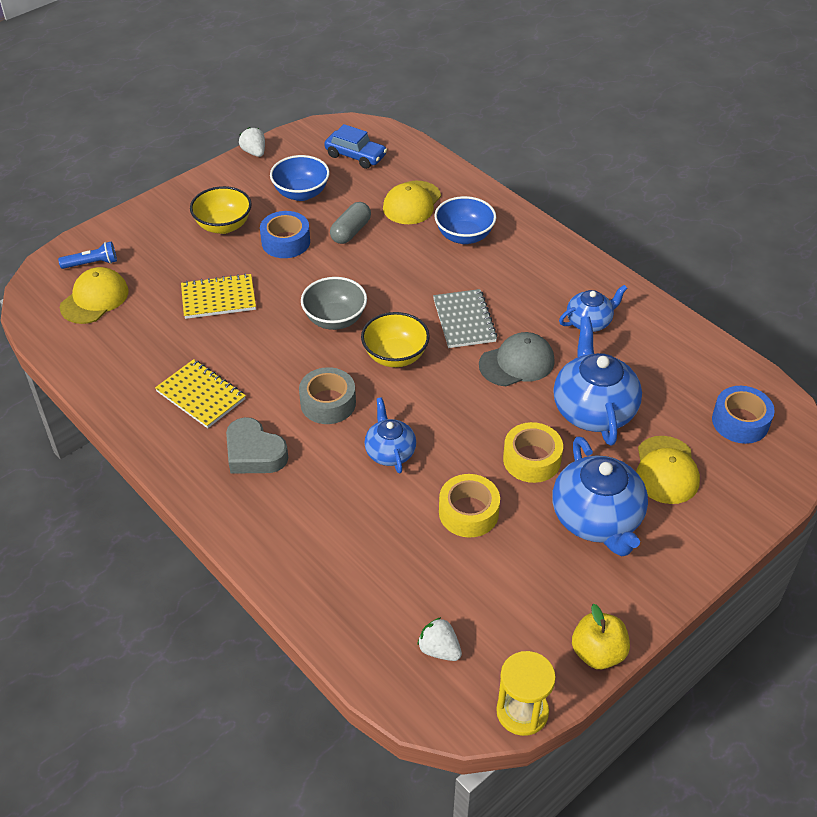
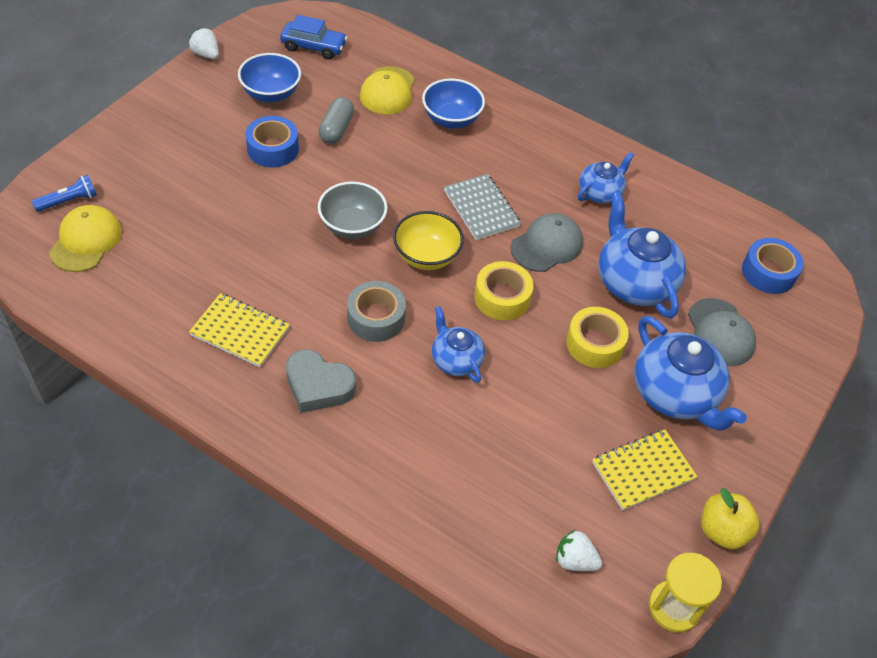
camera: 20 degrees left, 5 degrees up
(218, 298) = (222, 221): yellow notebook -> yellow notebook (643, 471)
(223, 226) = (200, 139): yellow bowl -> none
(468, 512) = (553, 410): yellow tape -> yellow tape (502, 297)
(666, 470) = (720, 332): yellow cap -> grey cap

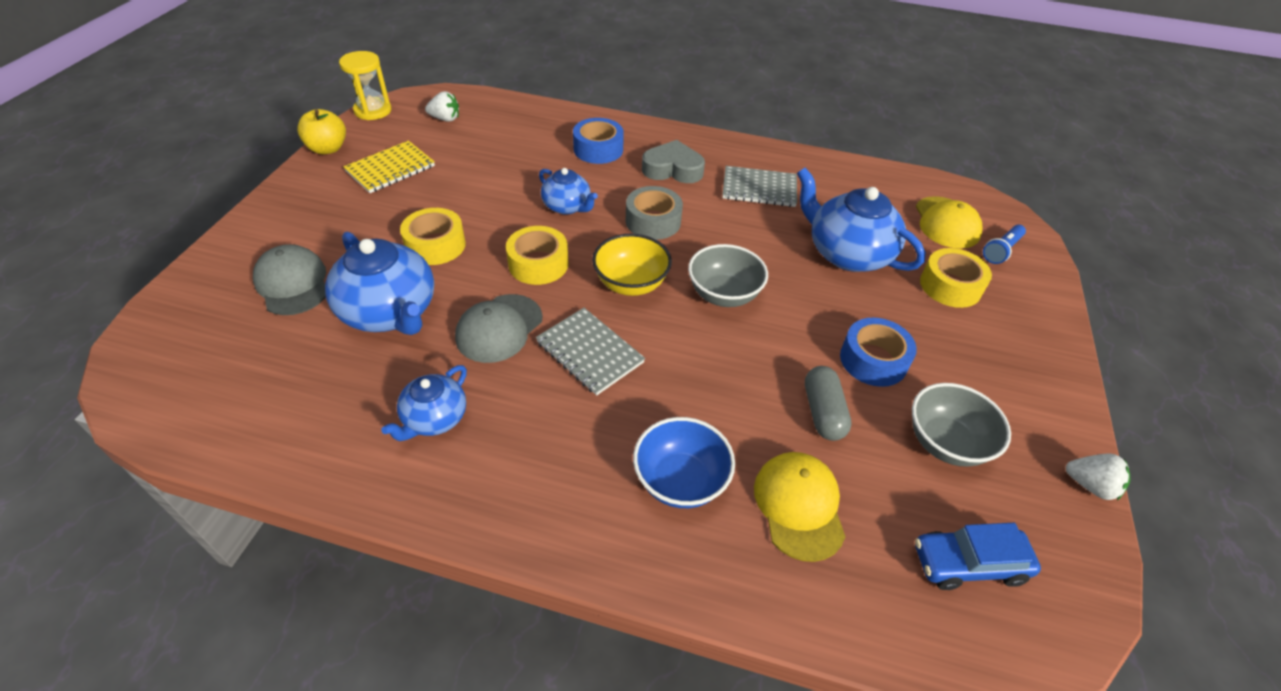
camera: 165 degrees right, 5 degrees down
(153, 183) = (950, 286): none -> yellow tape
(240, 332) = (759, 189): yellow notebook -> grey notebook
(271, 94) = (945, 443): blue bowl -> grey bowl
(675, 394) = (354, 222): blue teapot -> blue teapot (847, 253)
(768, 272) = (206, 365): blue tape -> blue tape (598, 149)

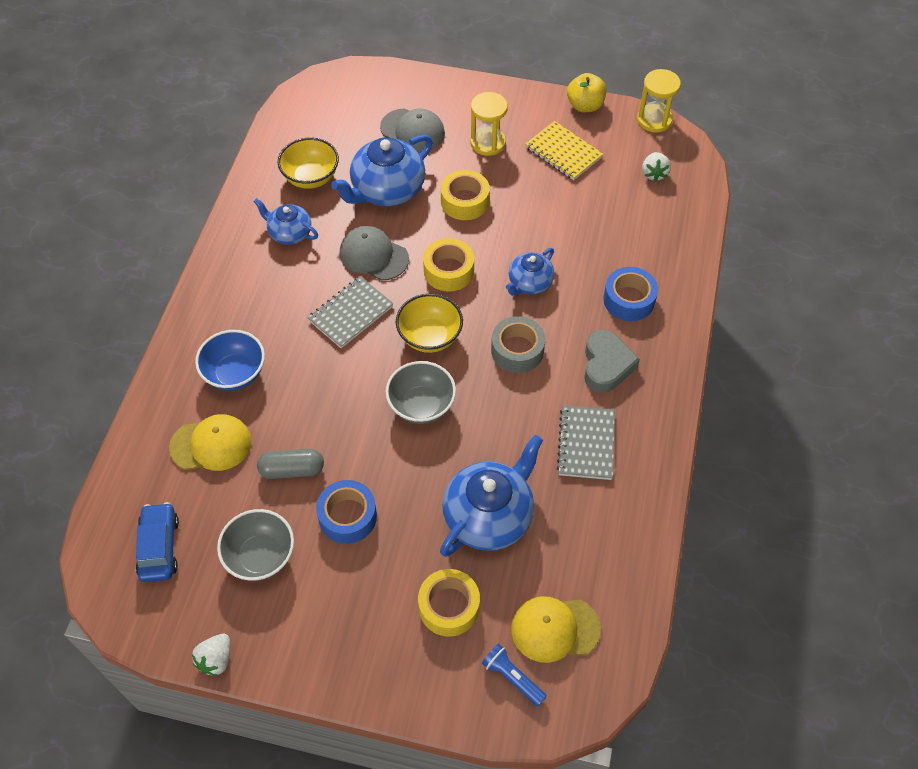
camera: 90 degrees right, 10 degrees up
(293, 283) = (412, 130): grey cap -> grey cap turned 60 degrees clockwise
(332, 393) = (311, 177): none -> yellow bowl
(348, 221) = (488, 143): none -> yellow hourglass

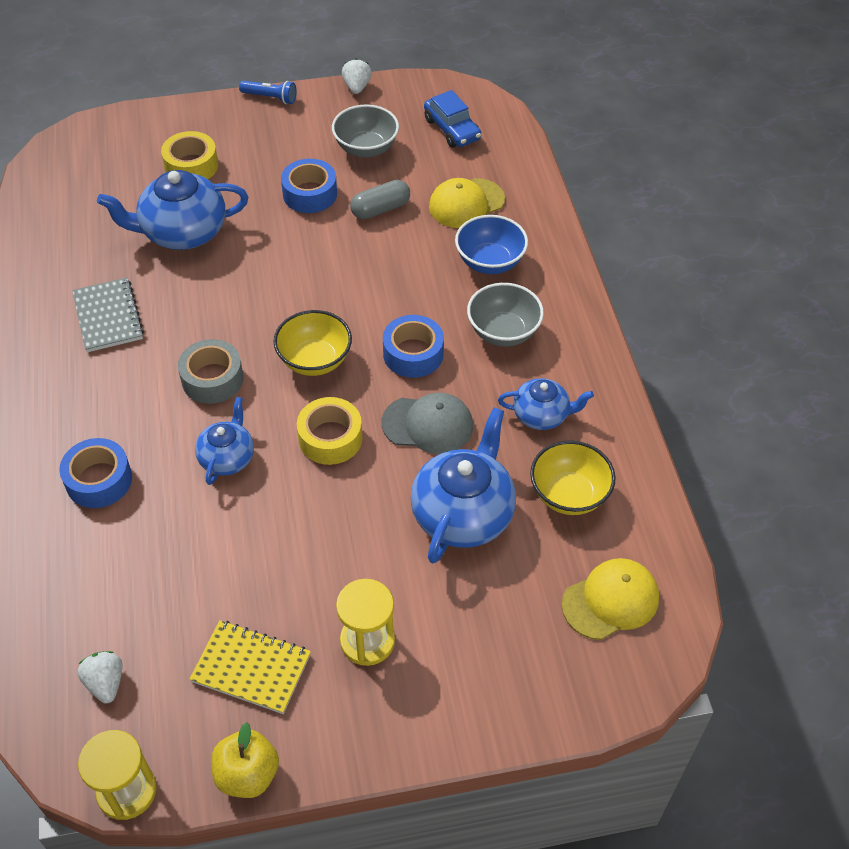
camera: 155 degrees right, 5 degrees down
(351, 314) = (413, 354): grey notebook -> blue tape
(412, 130) = (483, 619): grey cap -> none
(421, 405) = (289, 295): grey bowl -> grey bowl (503, 332)
(465, 201) = (355, 535): yellow tape -> none
(489, 516) = (182, 232): blue teapot -> blue teapot turned 60 degrees clockwise
(512, 677) = (121, 142): blue flashlight -> blue flashlight (270, 98)
(555, 629) = (96, 179): yellow cap -> yellow cap (610, 600)
(606, 365) = (107, 397): grey heart -> none

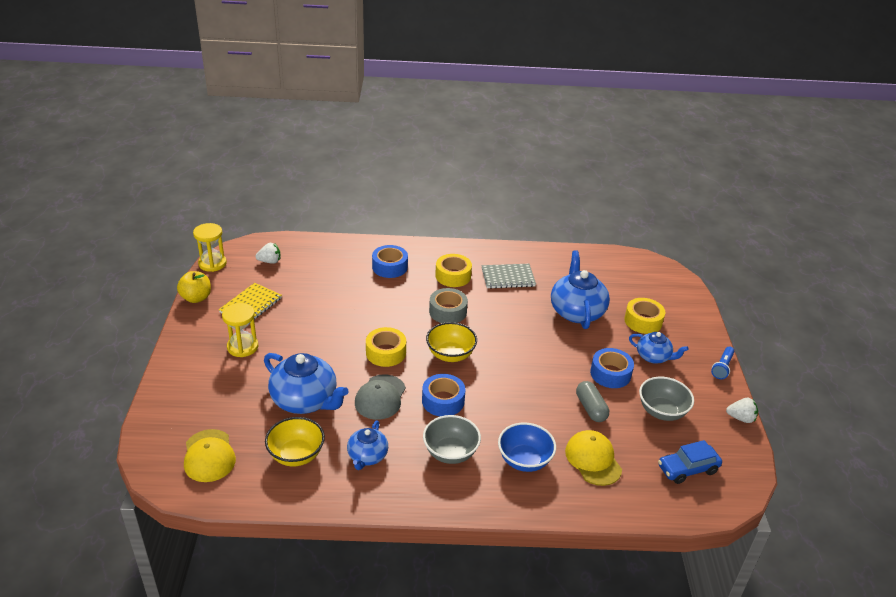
camera: 100 degrees right, 15 degrees down
(113, 387) = (453, 276): none -> yellow tape
(227, 458) = (387, 311): blue teapot -> blue teapot (653, 357)

